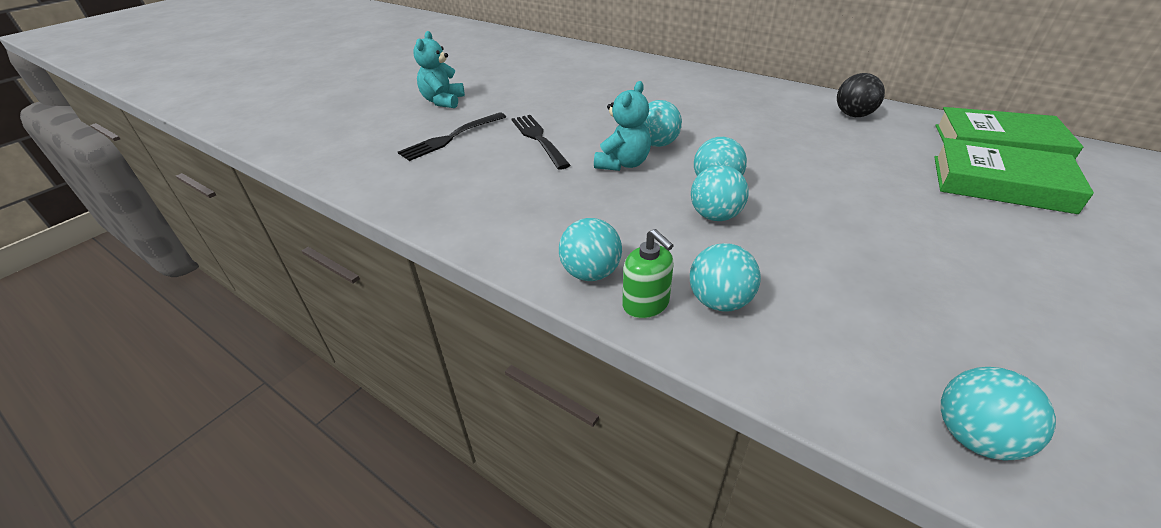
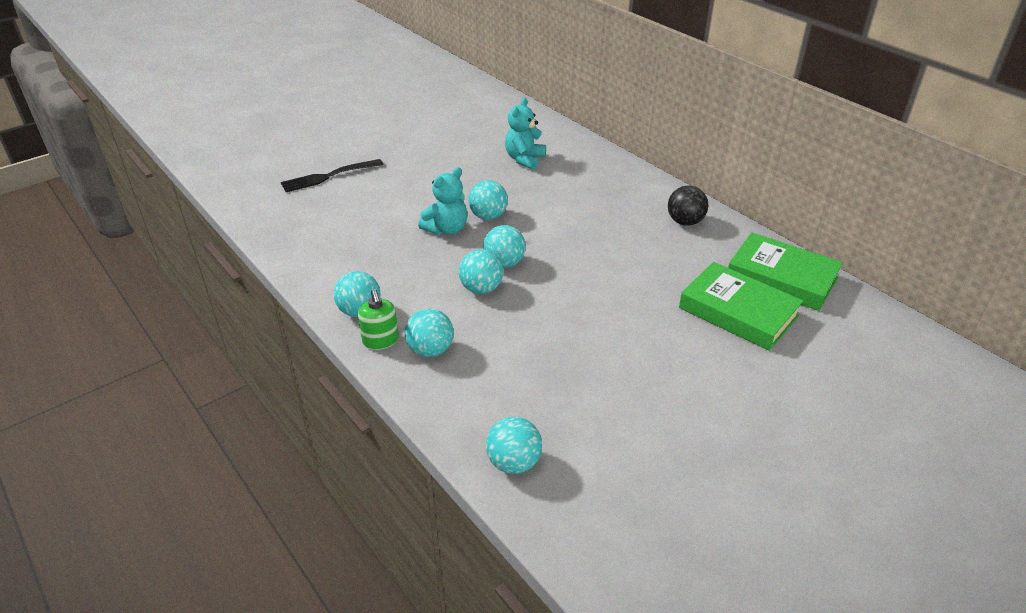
camera: 15 degrees right, 0 degrees up
(443, 101) = (342, 137): turquoise teddy bear -> turquoise teddy bear (524, 159)
(538, 139) = (396, 192): black fork -> none

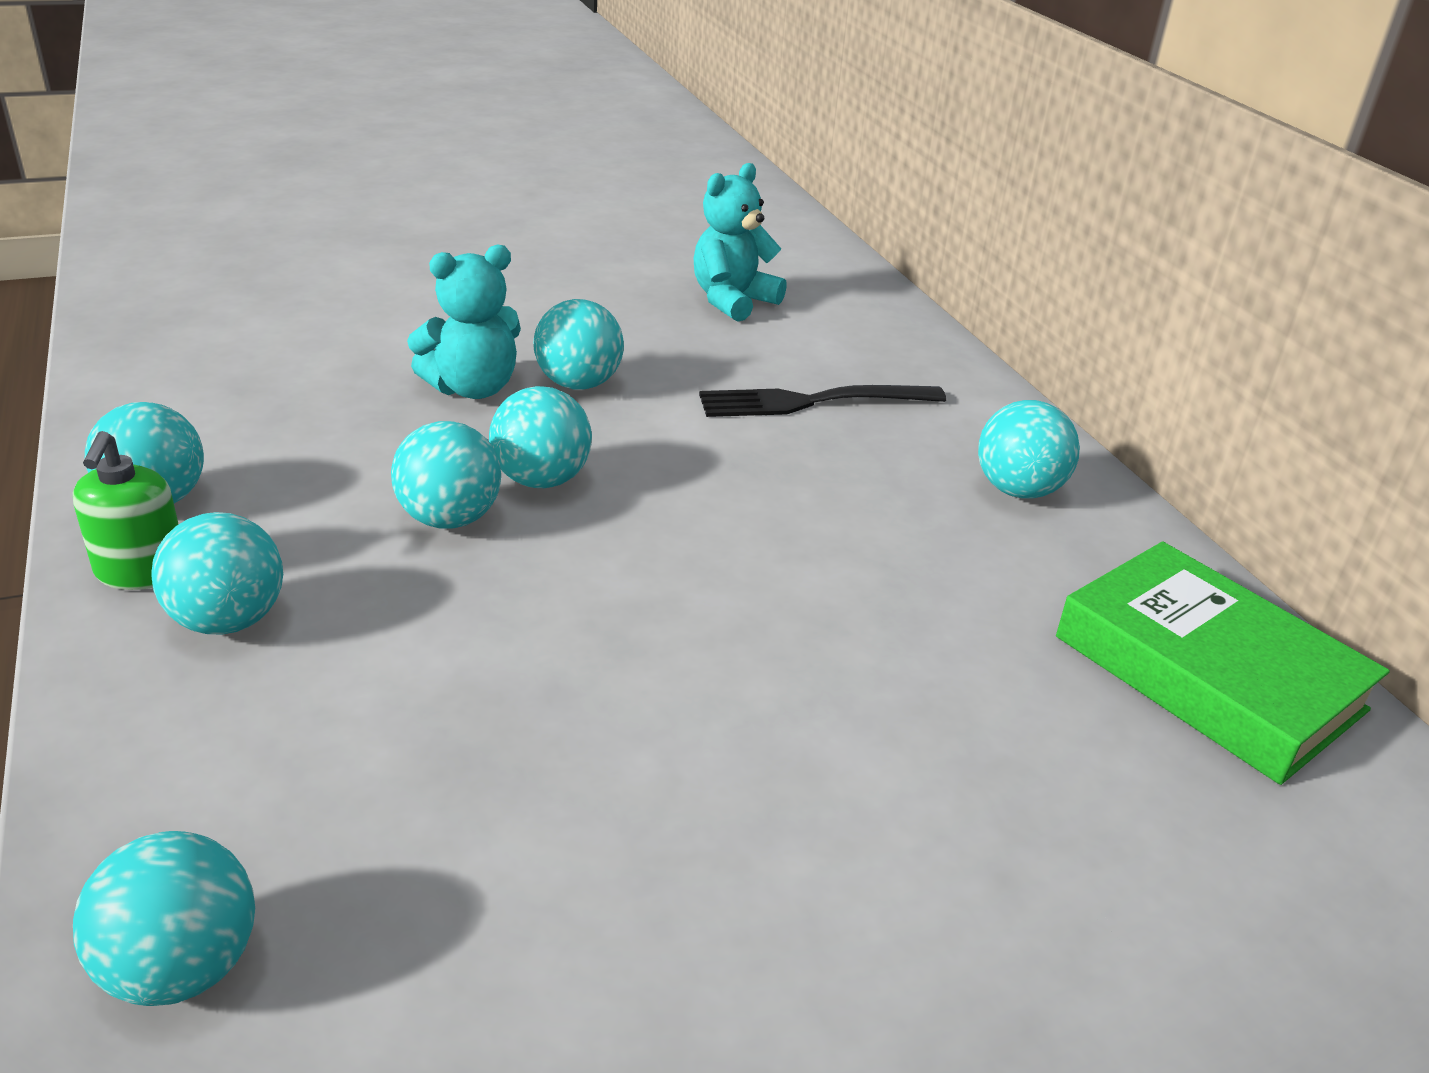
camera: 15 degrees right, 5 degrees down
(328, 176) = (326, 254): black fork -> black fork (812, 402)
(685, 222) = (1018, 490): black ball -> turquoise ball
(738, 312) = (1045, 729): green book -> none

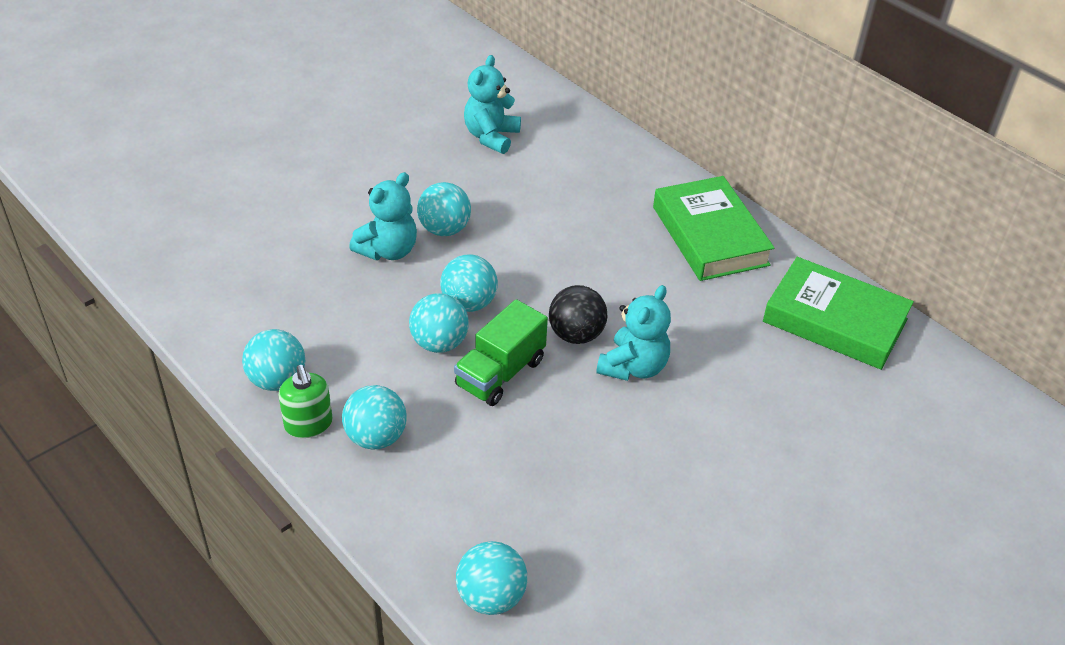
camera: 20 degrees left, 10 degrees up
(516, 586) = (500, 373): none -> green truck
(689, 566) = (576, 335): none -> black ball
(761, 641) = (633, 367): none -> turquoise teddy bear
(812, 402) = (578, 204): black fork -> none
(1018, 490) = (710, 236): turquoise ball -> green book

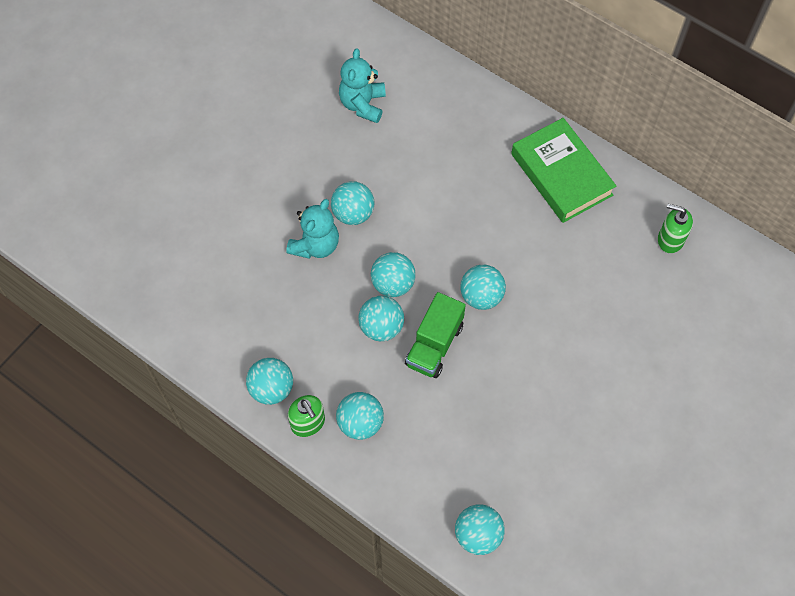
camera: 10 degrees left, 20 degrees up
(576, 335) = (481, 296): black ball -> turquoise ball
(633, 367) = (530, 317): turquoise teddy bear -> none
(835, 320) = (670, 239): green book -> green soap dispenser

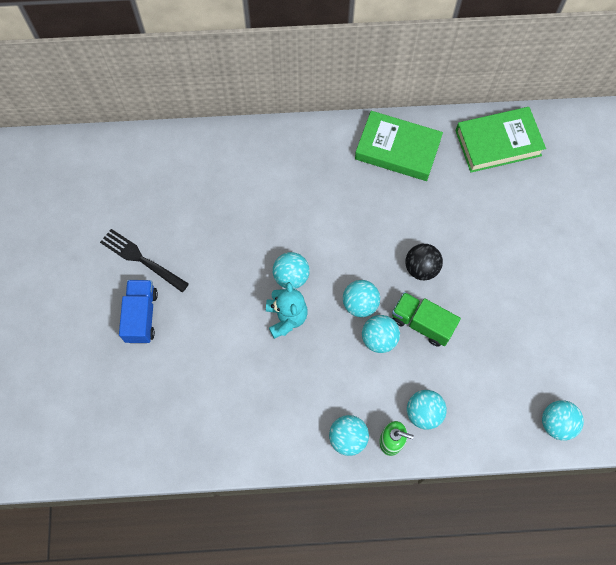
camera: 40 degrees left, 5 degrees up
(194, 150) = (141, 316): none -> blue truck
(238, 103) = (141, 259): none -> black fork
(363, 104) = (228, 196): turquoise teddy bear -> none
(434, 345) = (422, 323): green truck -> green truck turned 135 degrees clockwise
(481, 296) = (421, 268): turquoise ball -> black ball
(670, 239) = (498, 143): green soap dispenser -> green book

